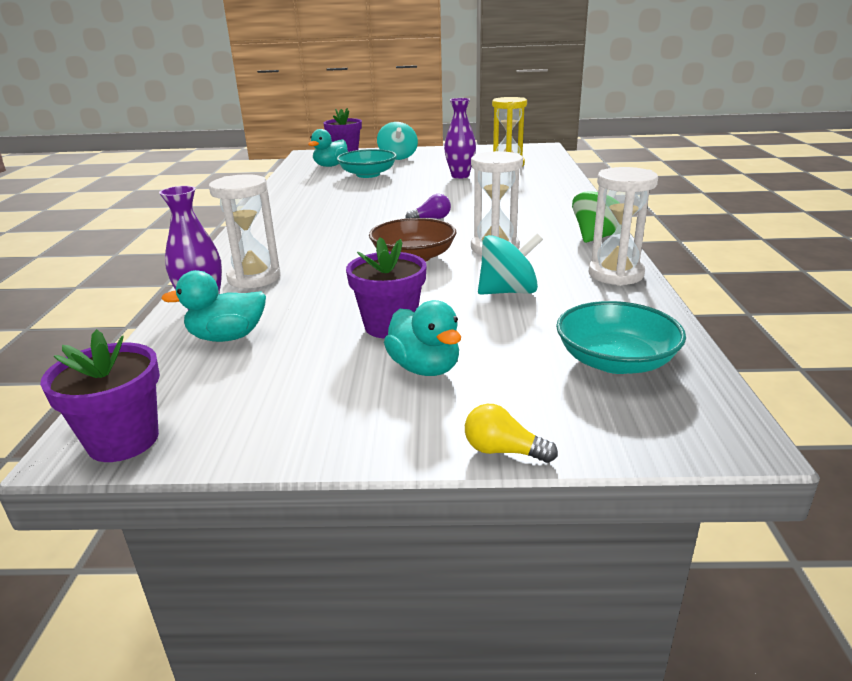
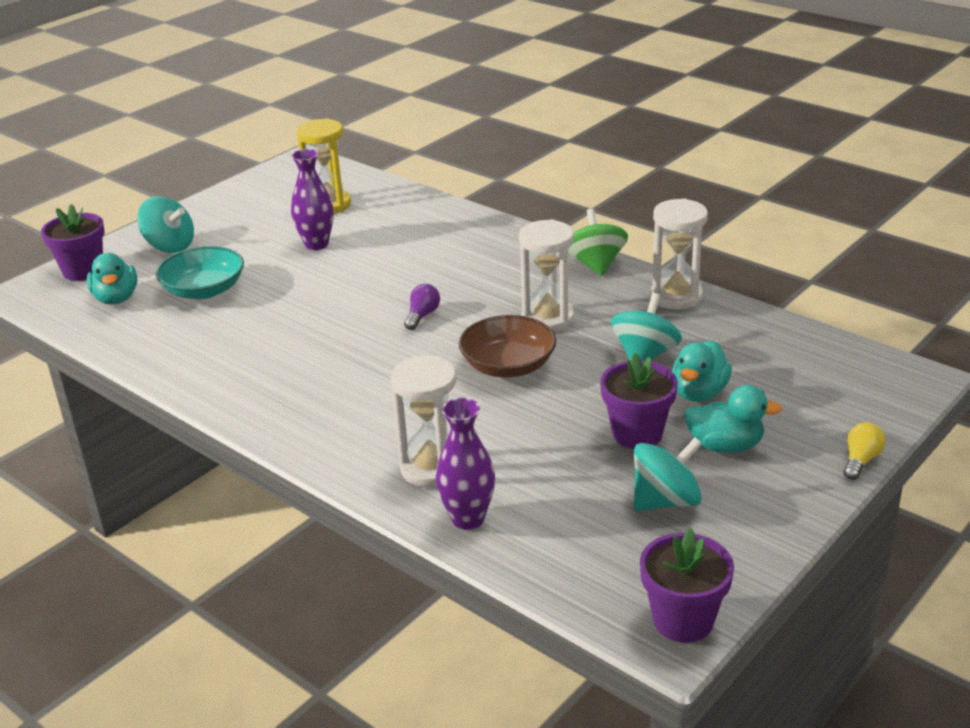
camera: 50 degrees left, 5 degrees up
(227, 337) = (554, 522): turquoise duck -> turquoise duck (699, 393)
(305, 370) = (665, 501): none -> turquoise spinning top
(503, 451) = (860, 460): yellow light bulb -> yellow light bulb turned 150 degrees clockwise
(615, 361) = (802, 368): turquoise bowl -> none

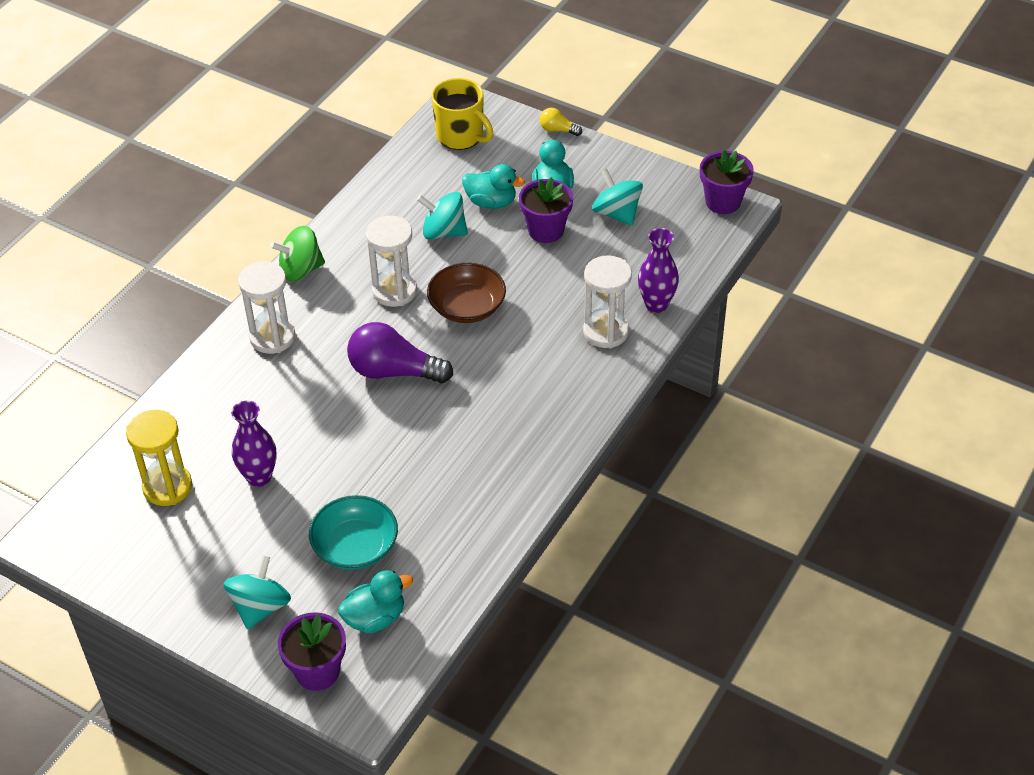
camera: 100 degrees left, 15 degrees up
(422, 316) = (394, 371): purple light bulb -> purple light bulb, size x2.09
(676, 297) = (354, 219): white hourglass -> white hourglass (272, 337)
(838, 376) = (461, 136): none -> yellow mug

